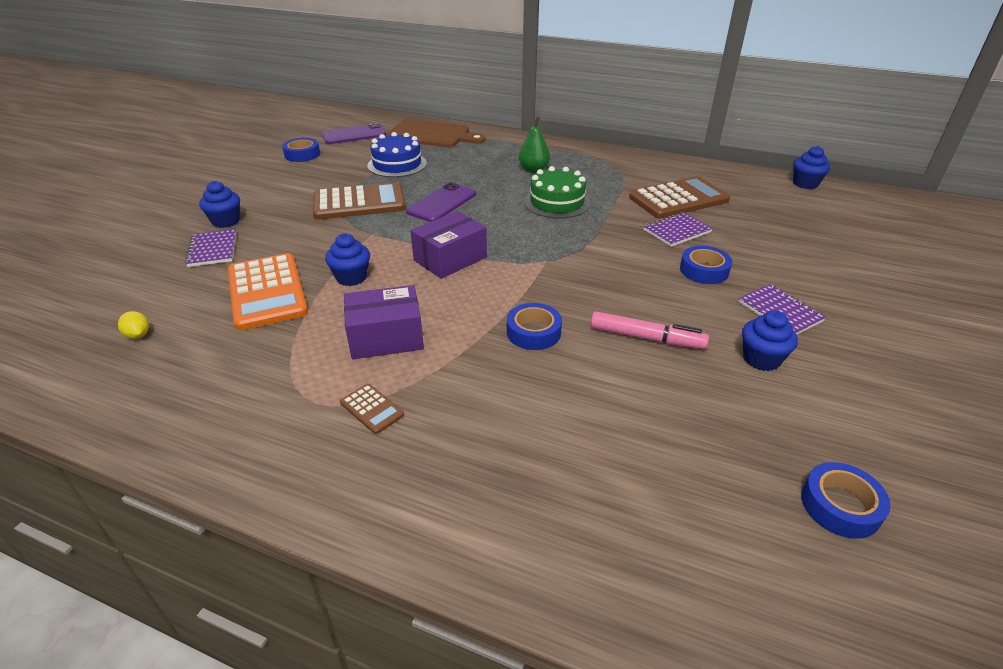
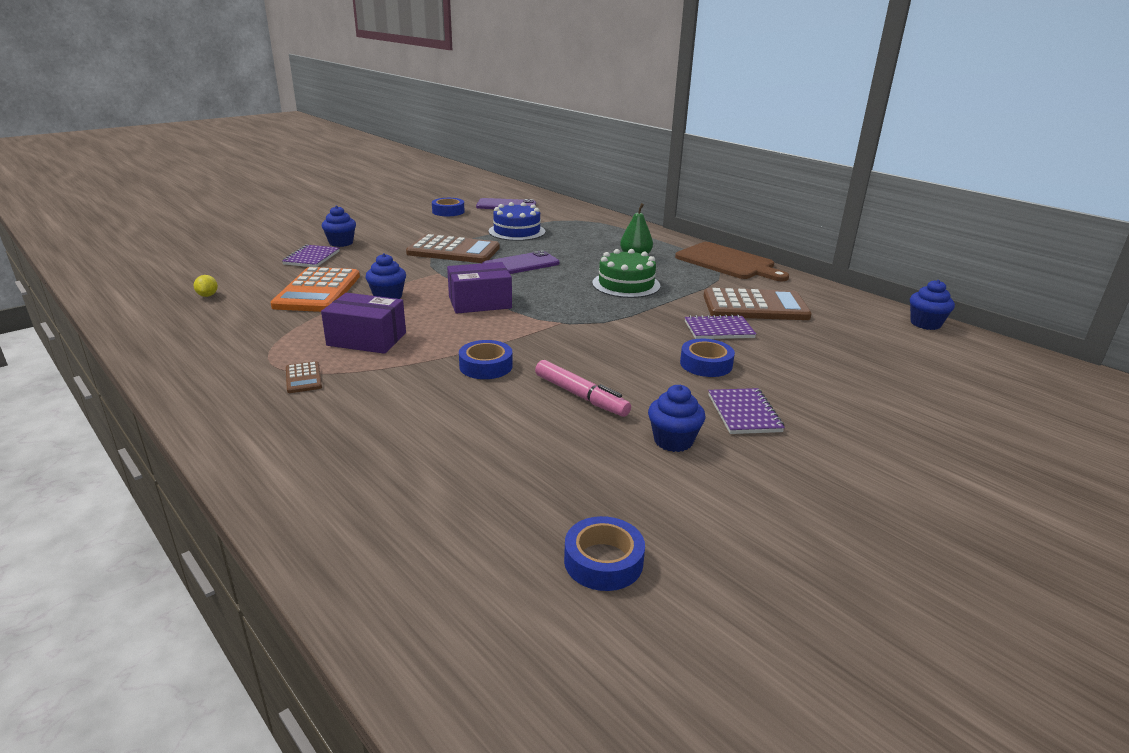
camera: 25 degrees right, 10 degrees down
(432, 135) = (573, 216): brown cutting board -> brown cutting board (728, 262)

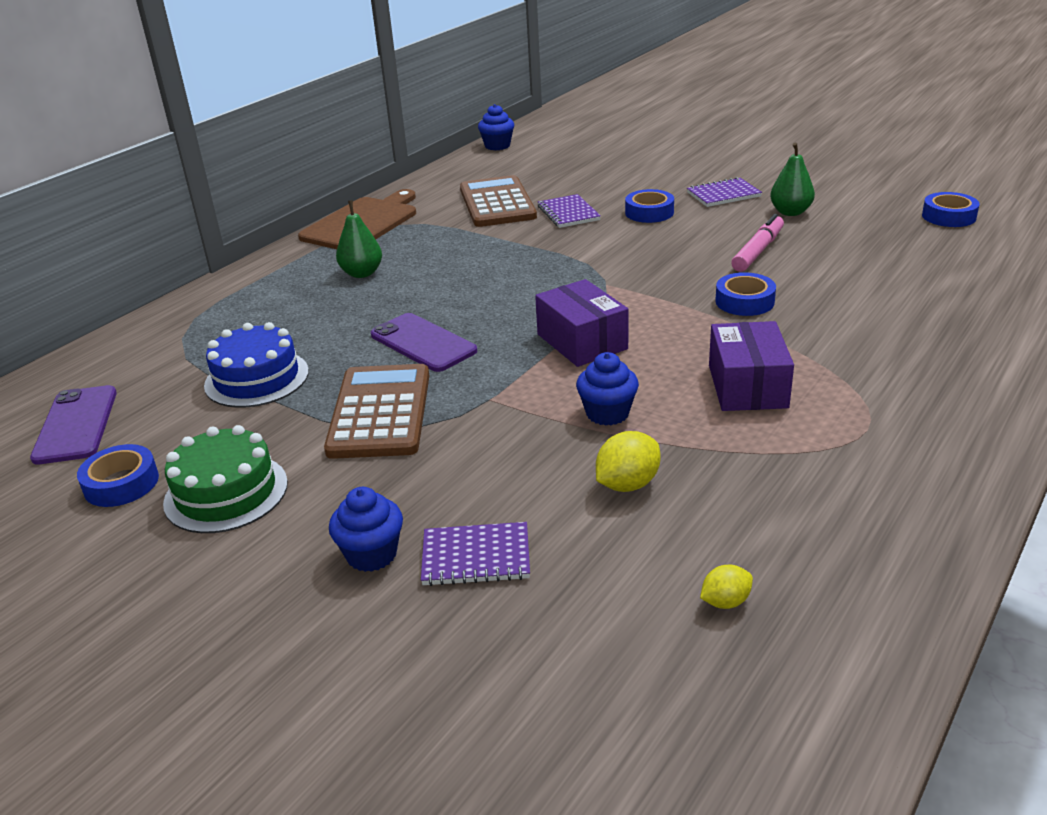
camera: 100 degrees left, 5 degrees up
(303, 378) = (873, 394): brown calculator -> none
(317, 291) = (627, 484): orange calculator -> yellow lemon
(626, 284) = (467, 267): green cake -> green cake (226, 493)
(673, 441) = (790, 212): blue cupcake -> green pear

